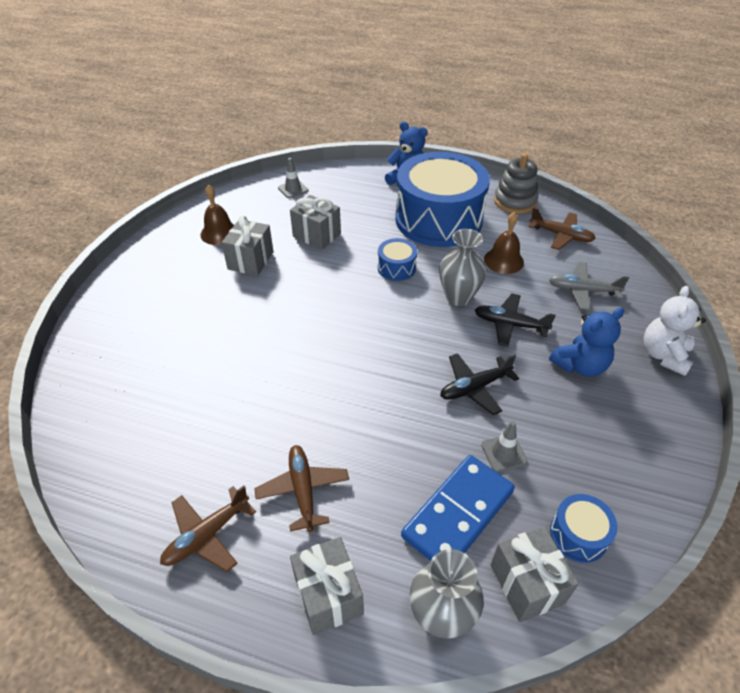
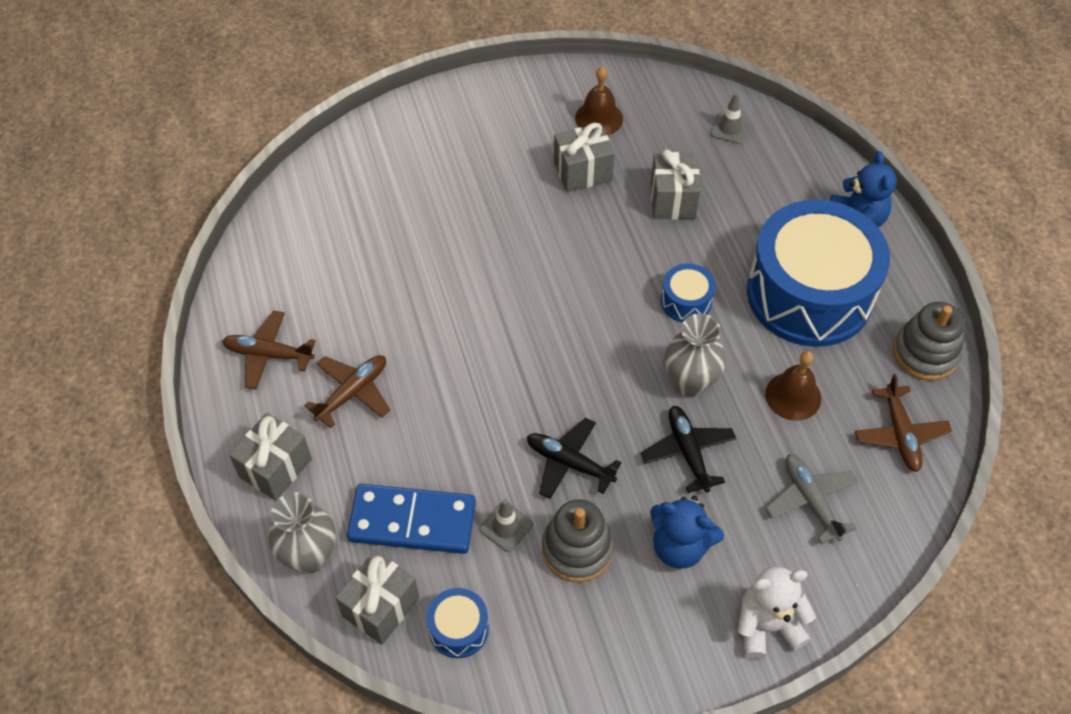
camera: 55 degrees right, 10 degrees up
(549, 421) = (577, 549): none -> grey stacking toy

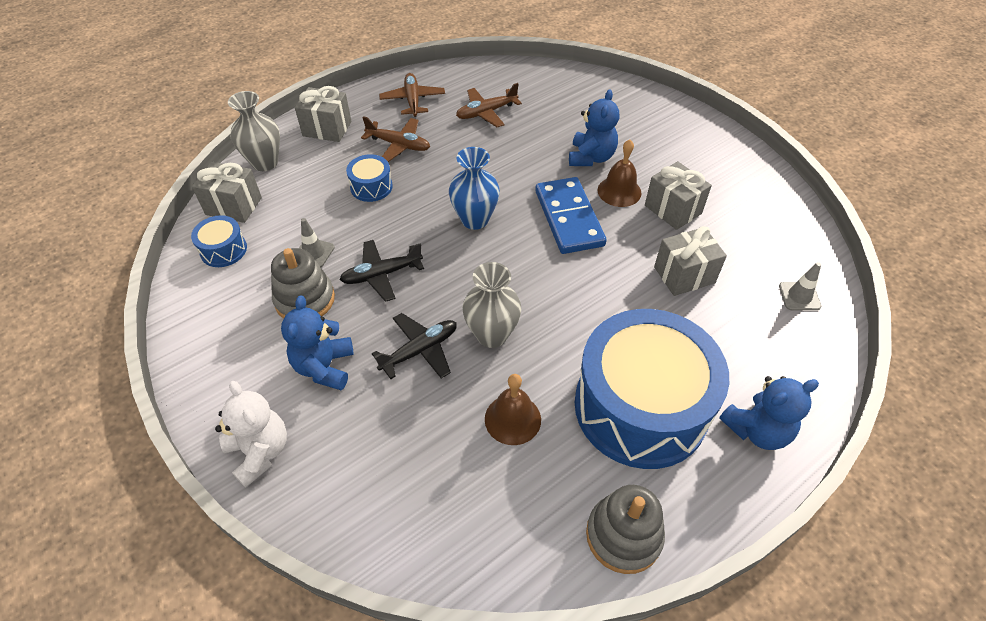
camera: 70 degrees right, 5 degrees down
(412, 521) = (305, 202): blue domino -> blue domino (569, 218)
(471, 209) = (591, 157): none -> blue teddy bear
(521, 350) = (475, 219): none -> blue vase
(569, 463) = (381, 275): black plane -> black plane turned 120 degrees counterclockwise
(599, 118) = (738, 204): brown bell -> brown bell (619, 191)
(686, 301) = (577, 311): blue drum -> blue drum (371, 187)
(810, 500) = (401, 460): grey plane -> none
(900, 434) = (507, 529): brown plane -> brown plane (486, 112)

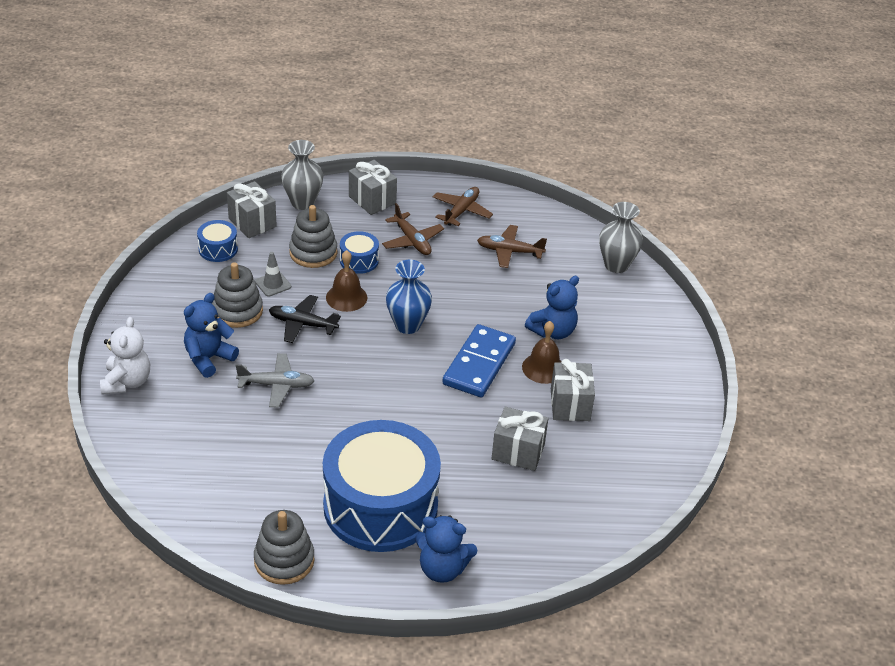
camera: 35 degrees right, 10 degrees down
(322, 202) = (313, 253): none -> grey stacking toy
(420, 350) = (276, 385): black plane -> grey plane
(492, 335) = (333, 404): grey vase -> grey vase (616, 265)
(512, 419) = (290, 459): brown bell -> brown bell (346, 297)
(799, 296) = (589, 519): grey traffic cone -> none

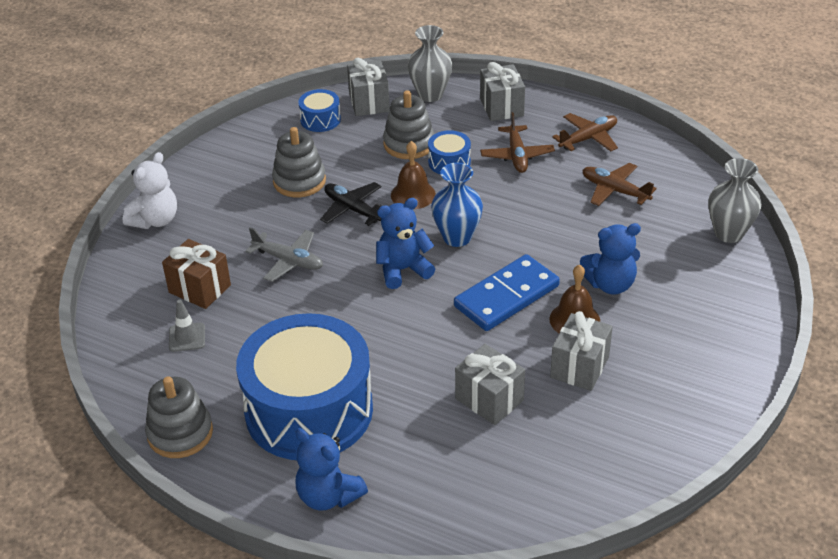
camera: 30 degrees right, 0 degrees up
(208, 358) = (242, 218): blue teddy bear -> blue teddy bear (403, 270)
(213, 432) = (200, 289): none -> brown gift
(273, 284) = (350, 164): grey traffic cone -> grey traffic cone (187, 337)

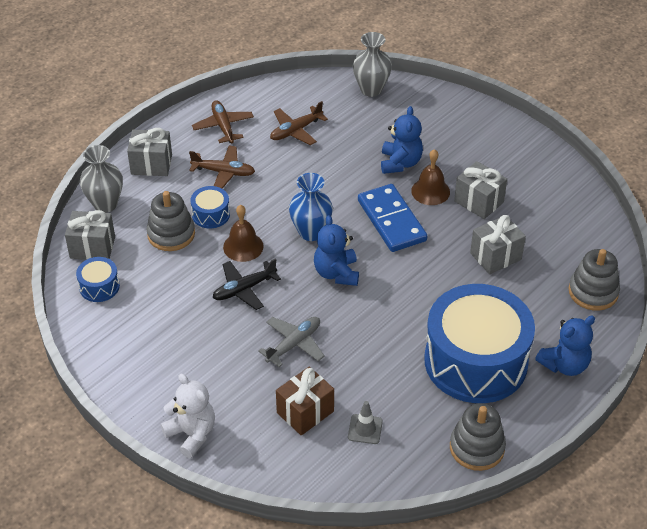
camera: 75 degrees left, 5 degrees up
(299, 181) = (186, 318): grey stacking toy -> grey stacking toy (593, 292)

